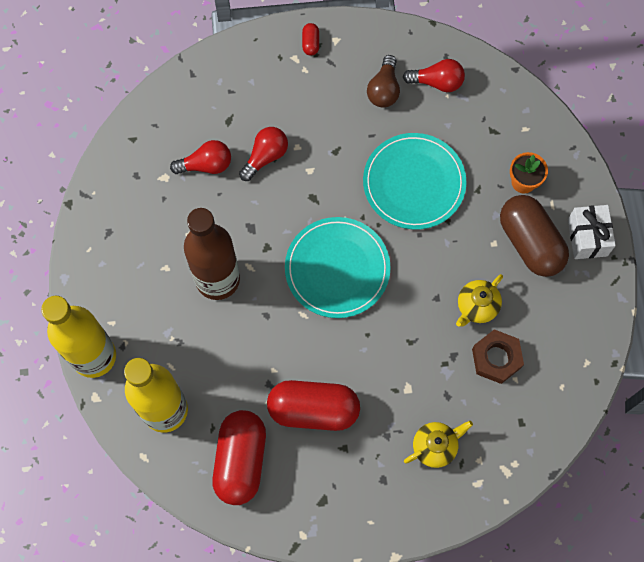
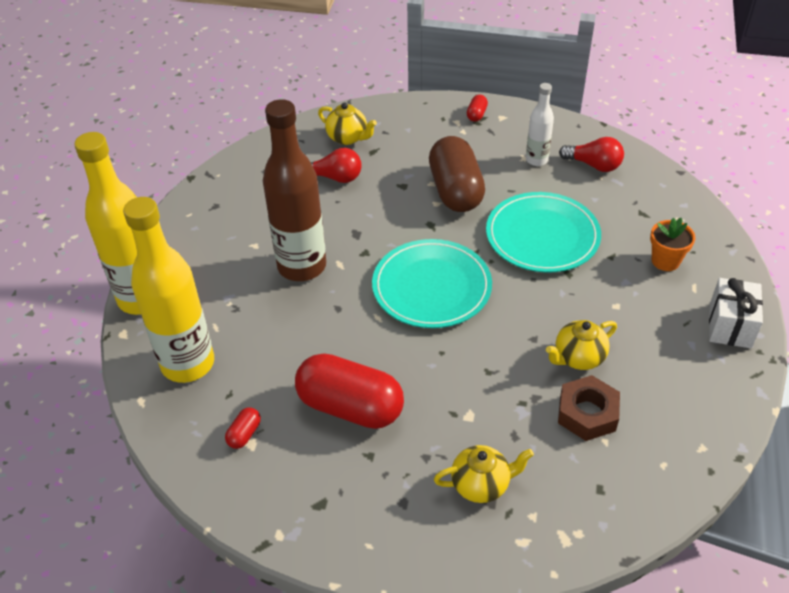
camera: 20 degrees right, 25 degrees down
(198, 109) = (348, 138): none -> yellow teapot
(240, 460) = (244, 434): red capsule -> red capsule, size x0.40
(265, 156) = (396, 184): red light bulb -> none
(384, 90) = (536, 160): brown light bulb -> white bottle
(530, 242) = (659, 314): brown capsule -> brown capsule (456, 191)

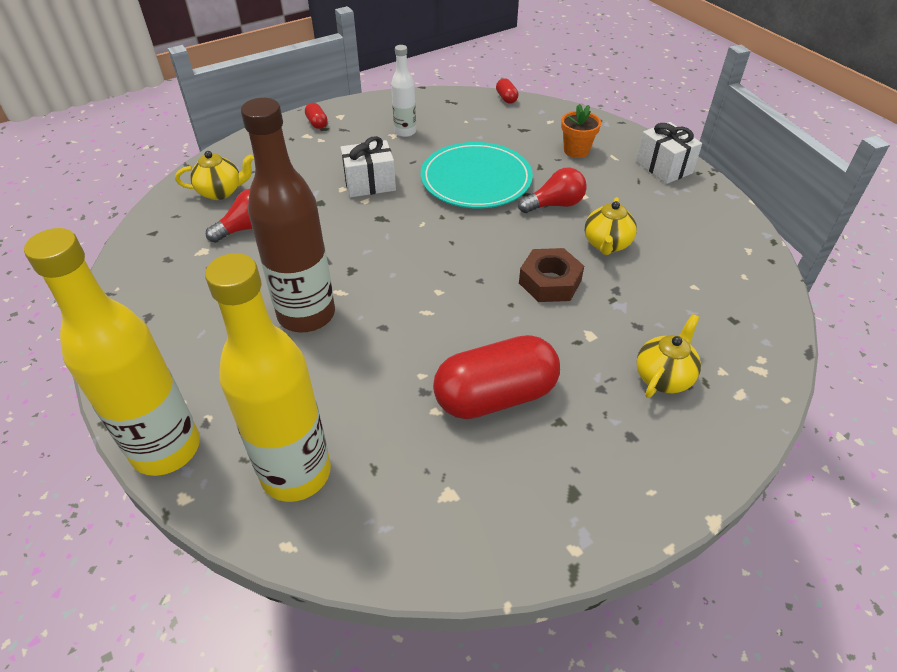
camera: 45 degrees left, 0 degrees up
(244, 434) = (433, 491): red capsule -> red capsule (506, 98)
(431, 287) = (441, 262): turquoise plate -> none
(456, 191) = (369, 183): brown capsule -> white gift
(587, 413) = (660, 276): brown nut -> brown nut (550, 282)
(594, 165) = (451, 116): red light bulb -> red light bulb (555, 204)

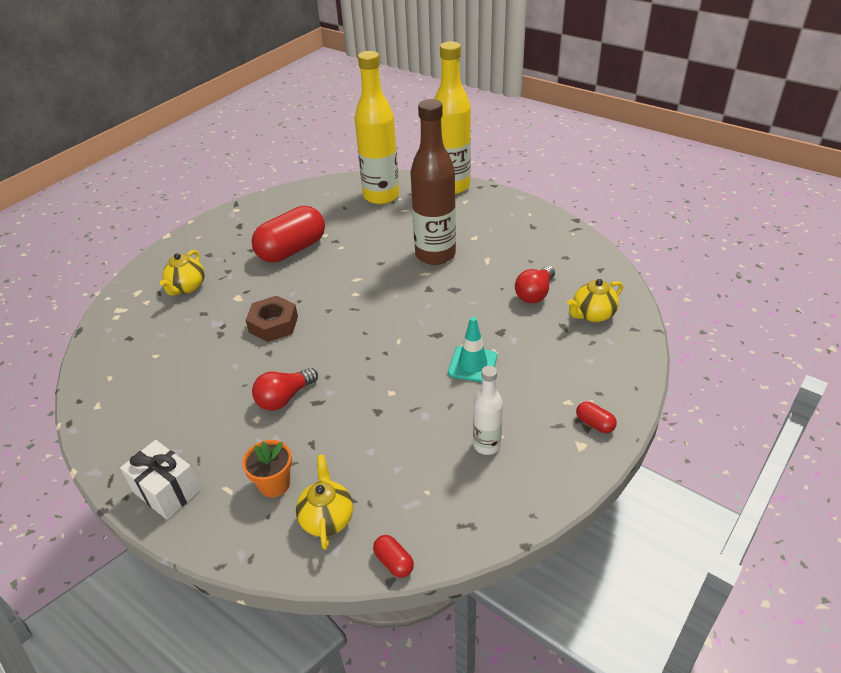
camera: 160 degrees right, 5 degrees down
(369, 183) = (472, 364): white gift -> turquoise traffic cone
(476, 179) = (373, 403): turquoise plate -> none
(606, 244) = (230, 370): yellow teapot -> yellow teapot (327, 518)

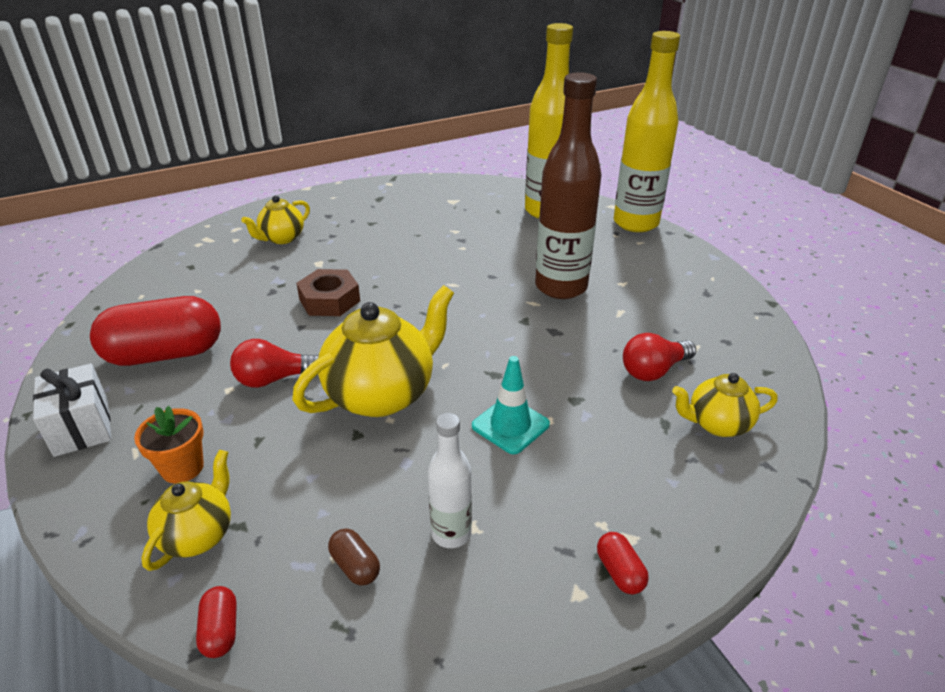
camera: 25 degrees right, 5 degrees down
(292, 250) = (410, 235): red capsule -> red capsule (165, 354)
(372, 378) = (382, 394): none -> yellow teapot
(444, 489) = (355, 566): none -> brown capsule

